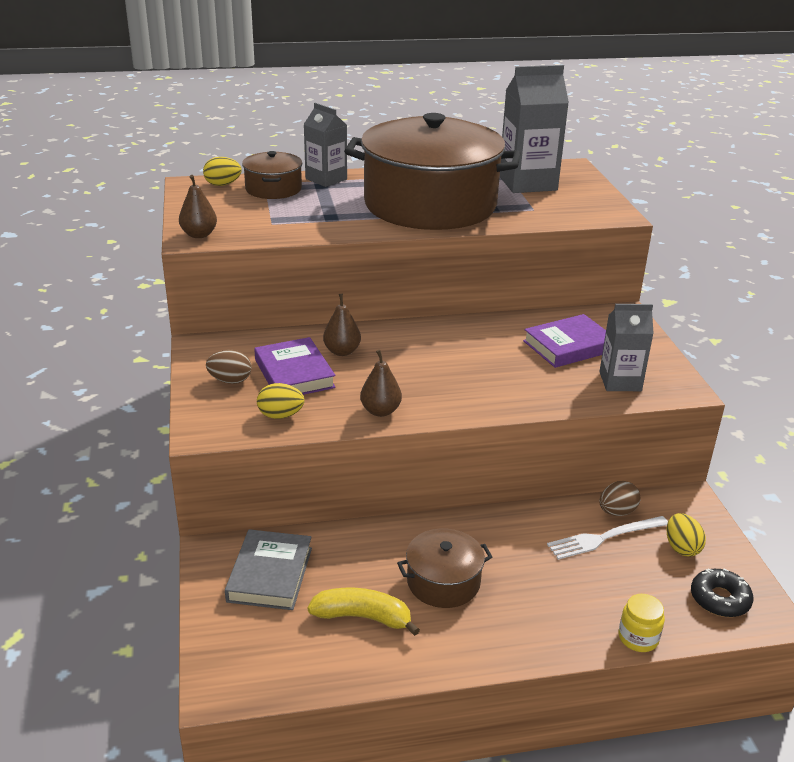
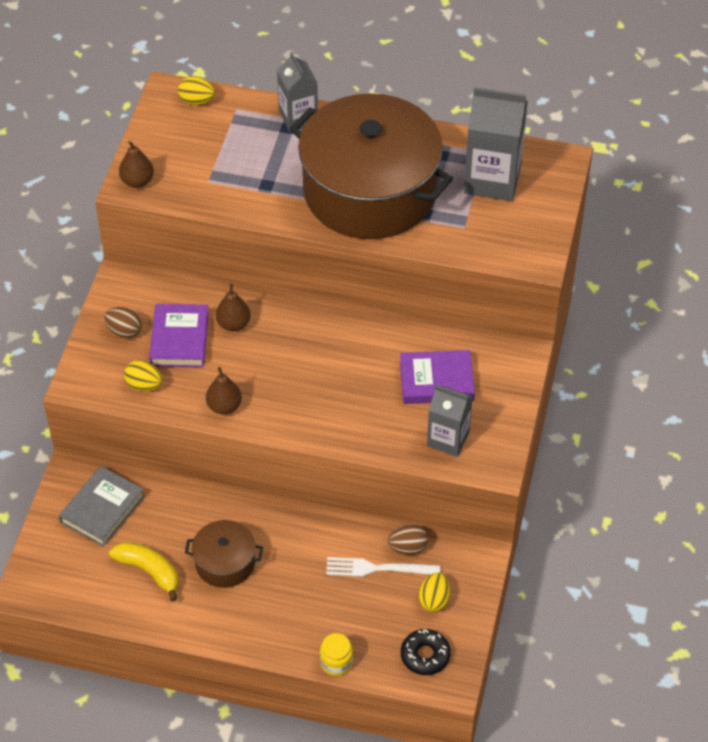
camera: 25 degrees right, 20 degrees up
(273, 189) = (239, 122): brown pot -> none

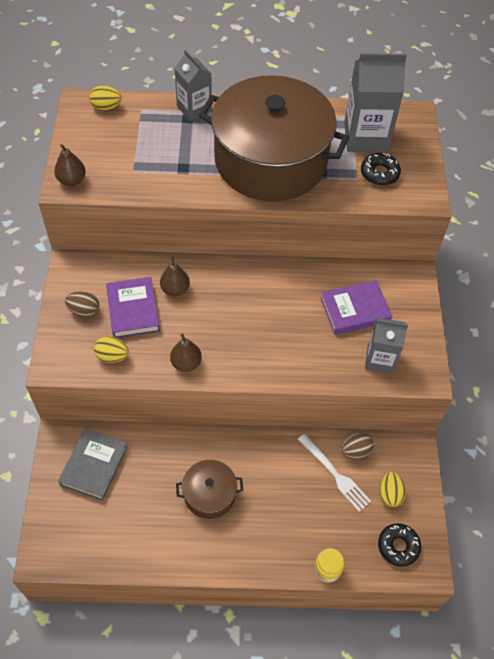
camera: 15 degrees left, 5 degrees up
(149, 571) = (147, 515): yellow banana -> none
(377, 568) = (336, 475): white fork -> white fork turned 120 degrees counterclockwise
(493, 225) = (379, 173): none -> black donut

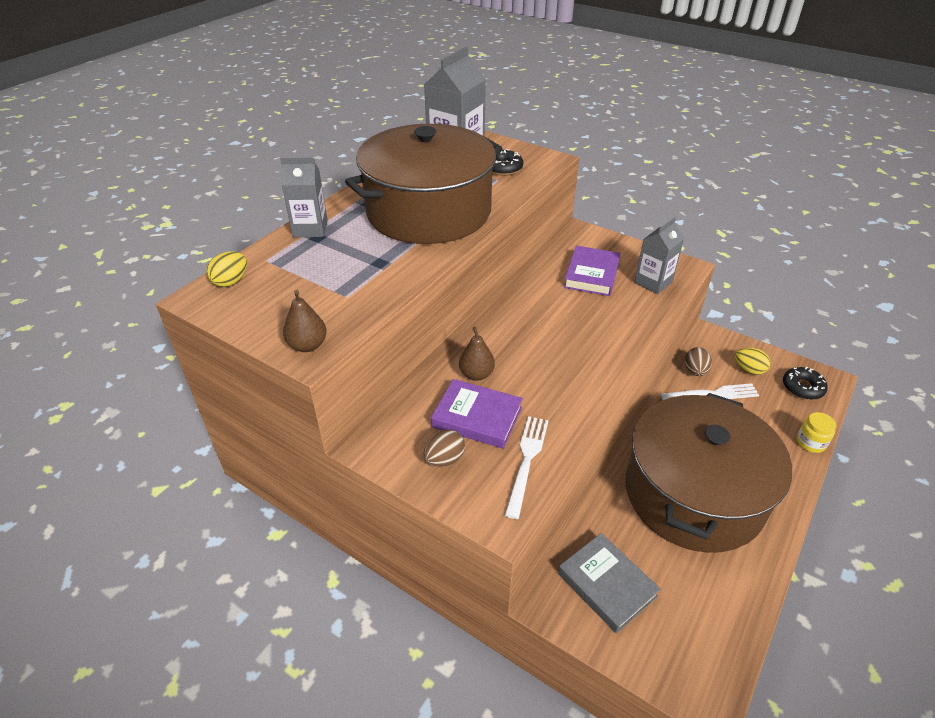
camera: 55 degrees left, 15 degrees down
(112, 356) = (527, 460): yellow egg -> white fork
(186, 363) = (577, 404): brown pear -> none
(209, 494) = (693, 494): brown pot -> brown pot, size x2.30

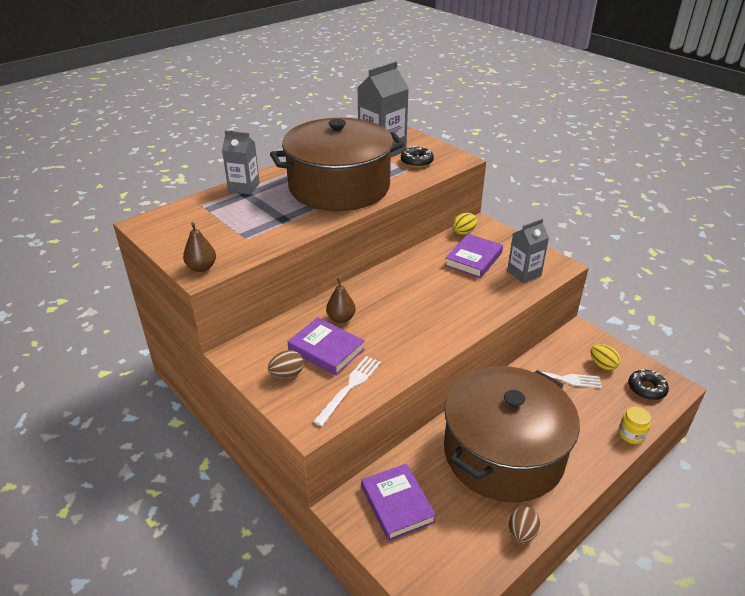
camera: 15 degrees right, 5 degrees down
(231, 281) = (170, 216): yellow egg -> yellow egg (463, 232)
(607, 585) = (397, 504): grey book -> purple book
(695, 371) = (552, 357): brown egg -> brown egg (521, 533)

